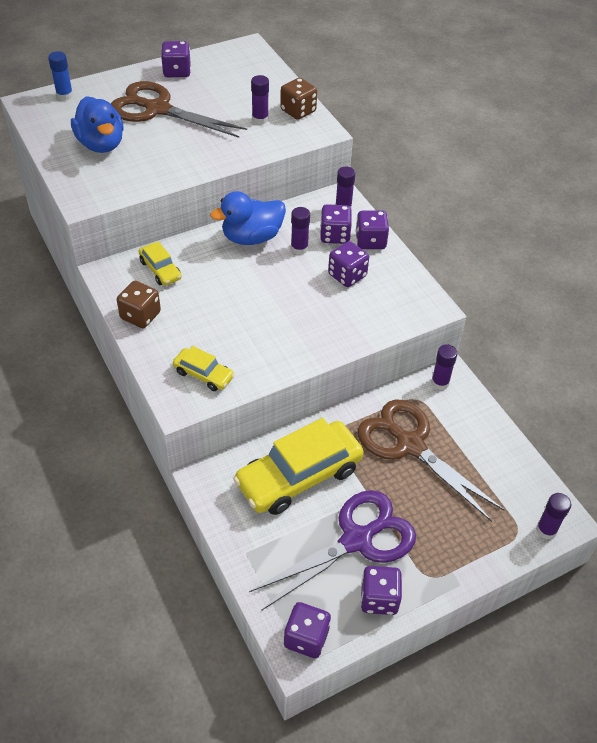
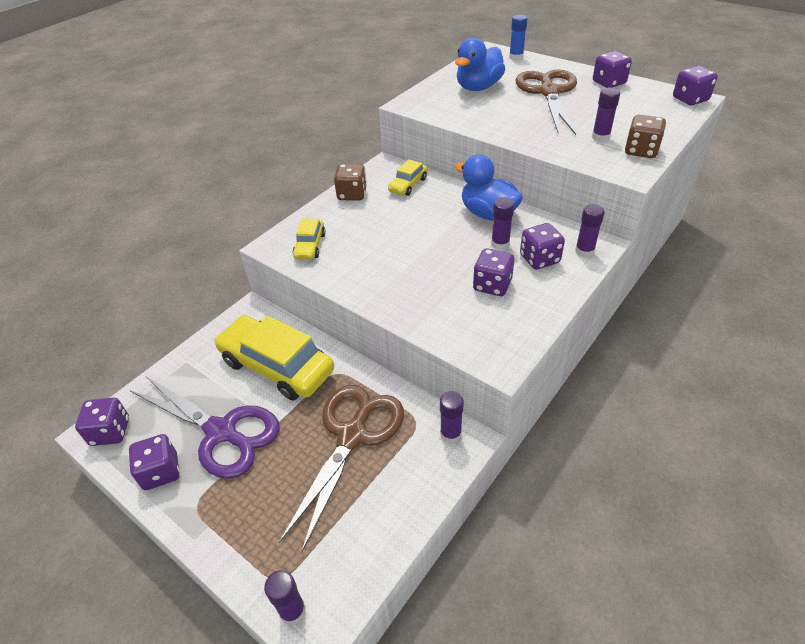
camera: 70 degrees right, 5 degrees down
(370, 241) = (555, 285): purple dice -> purple dice (690, 99)

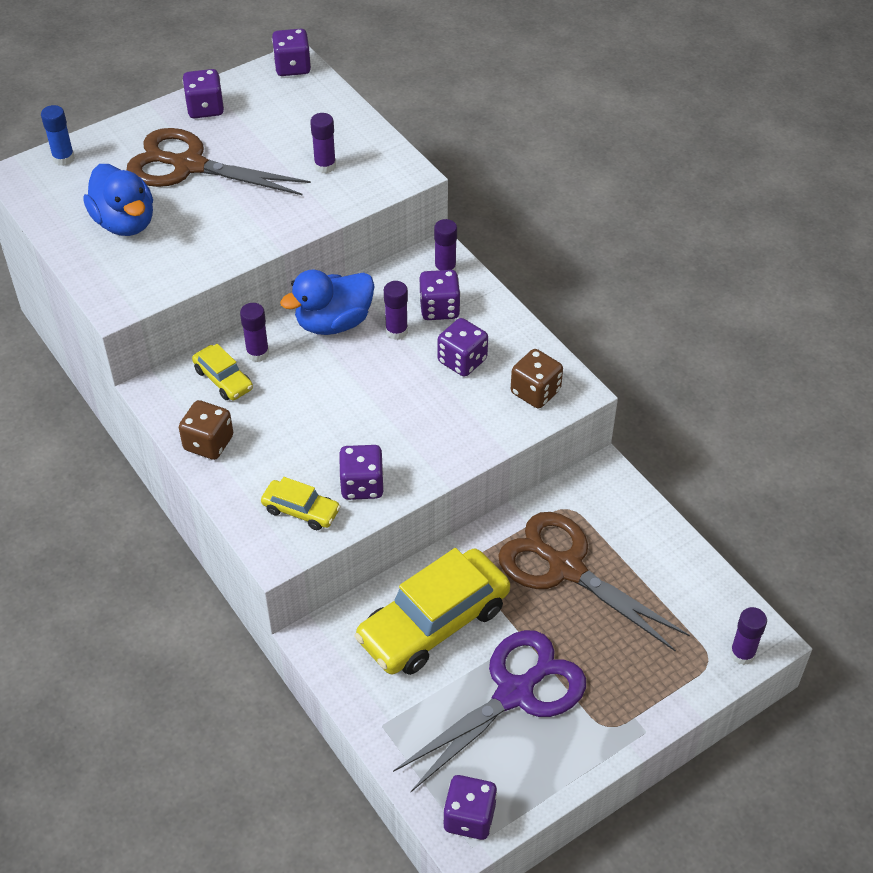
camera: 75 degrees left, 5 degrees up
(161, 472) = (550, 760): purple dice -> purple dice (362, 485)
(450, 434) = (594, 484): purple glue stick -> purple glue stick (257, 353)
(641, 151) = (372, 149): brown dice -> brown dice (535, 392)

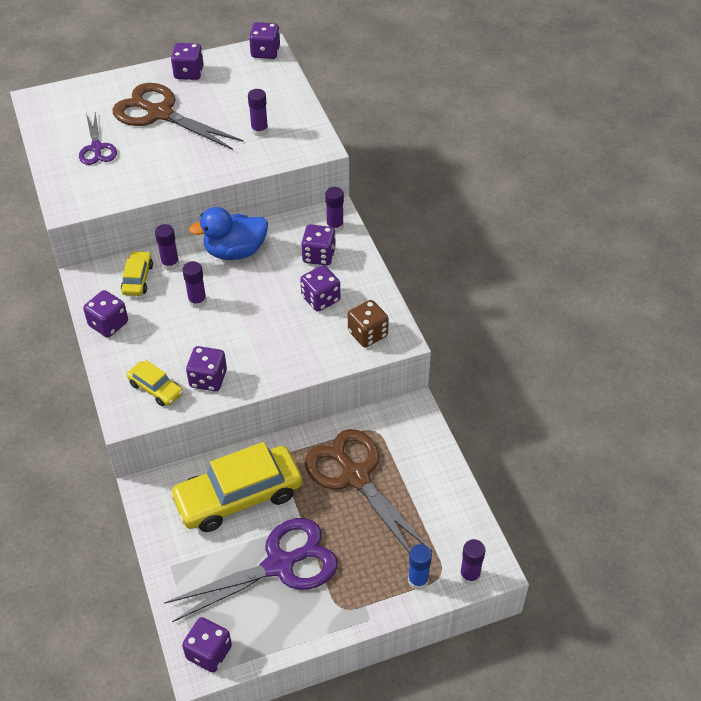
camera: 15 degrees right, 0 degrees up
(63, 158) = (72, 93): blue glue stick -> blue glue stick (418, 580)
(125, 223) = (97, 148): blue duck -> purple scissors
(208, 443) = (108, 324): brown dice -> purple dice
(223, 379) = (138, 279): yellow car -> yellow car turned 150 degrees counterclockwise
(396, 331) = (279, 267): purple glue stick -> purple glue stick (197, 301)

